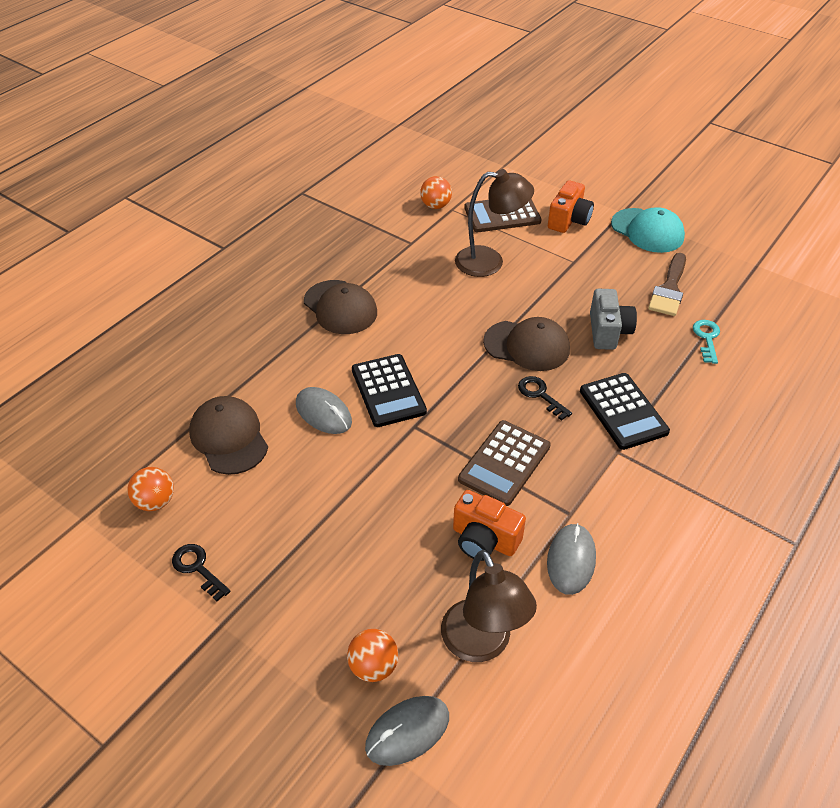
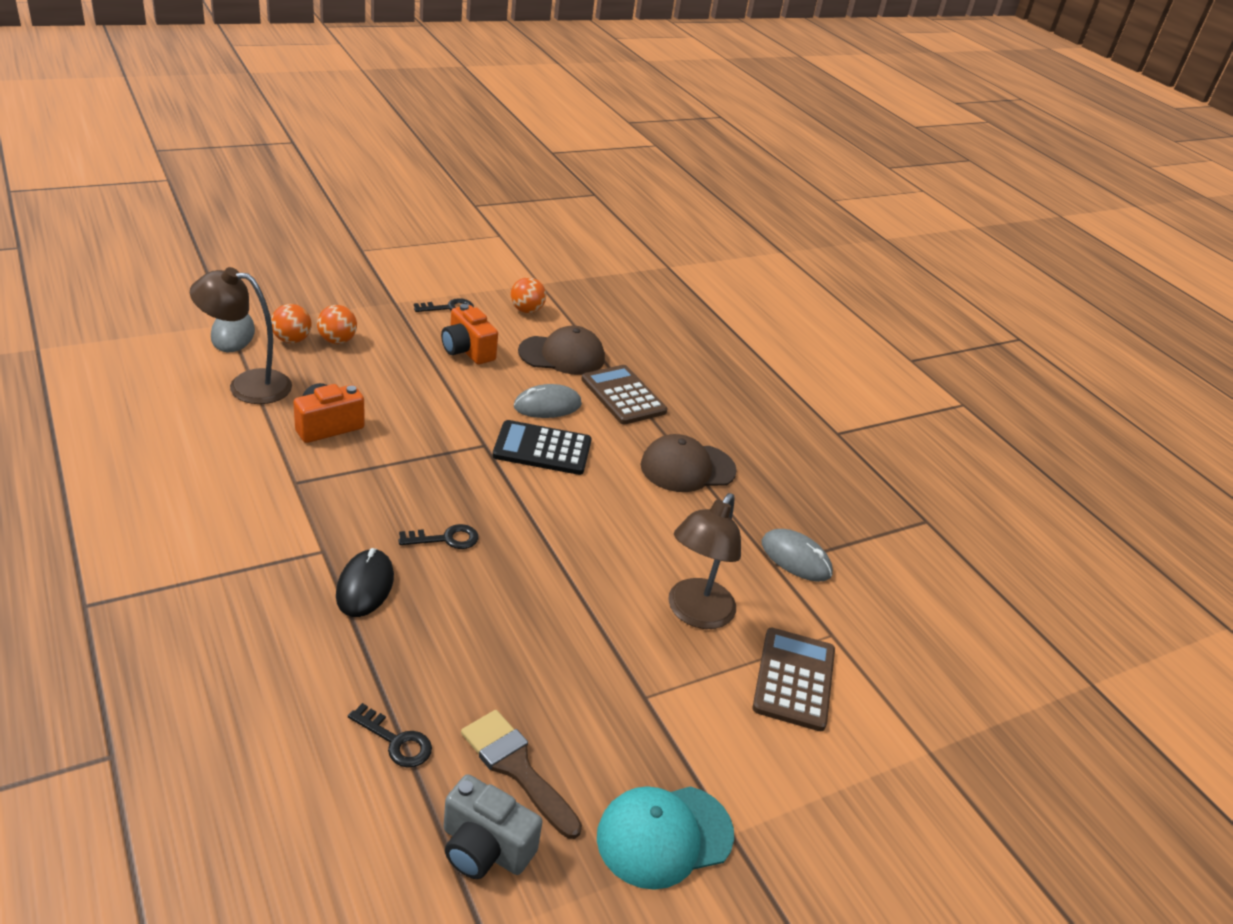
camera: 110 degrees right, 10 degrees down
(435, 206) = (847, 622): orange ball -> orange ball (337, 340)
(504, 463) = (389, 474): brown calculator -> brown calculator (623, 395)
(527, 346) = (524, 568): brown cap -> none
(569, 220) = (743, 748): orange camera -> orange camera (467, 351)
(571, 560) = (254, 458): grey mouse -> grey mouse (796, 558)
(608, 332) = (489, 649): grey camera -> grey camera (484, 848)
(623, 411) = (365, 586): black calculator -> black mouse
(706, 338) = (396, 741): turquoise key -> black key

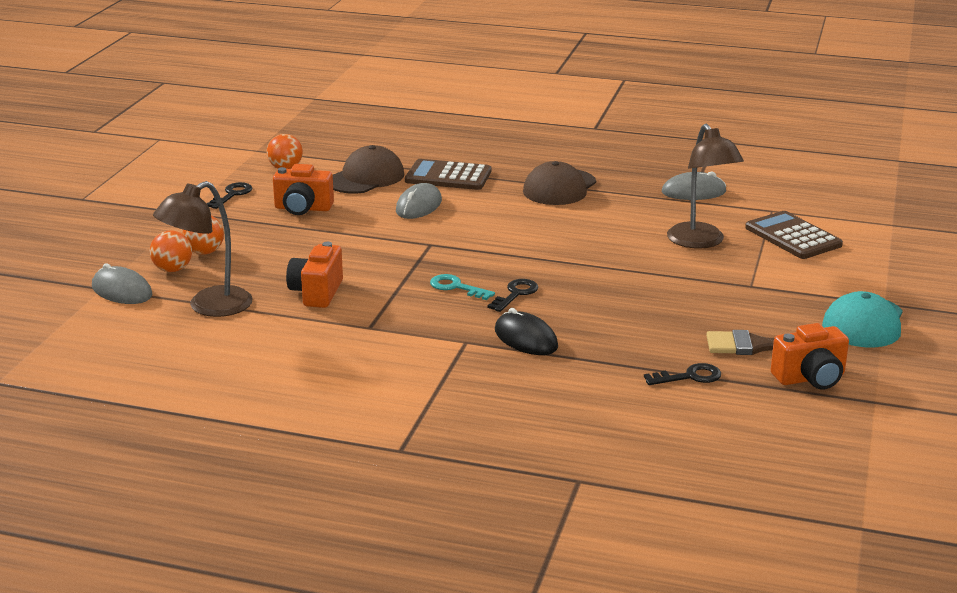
camera: 40 degrees left, 10 degrees down
(420, 497) = (456, 287): none -> turquoise key
(484, 848) = (810, 378): grey camera -> orange camera
(542, 449) = (466, 226): black calculator -> none

